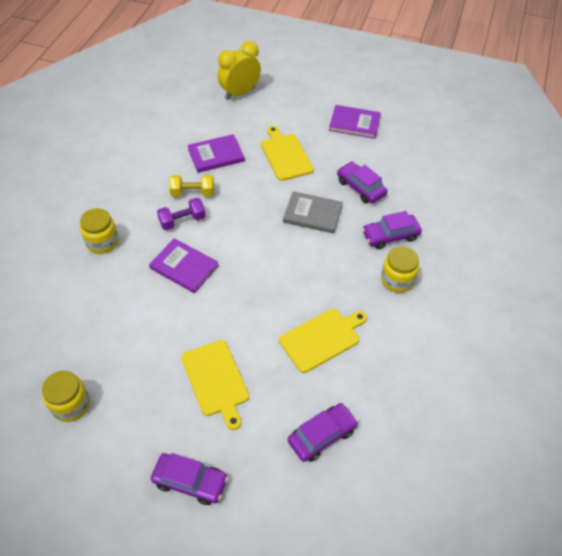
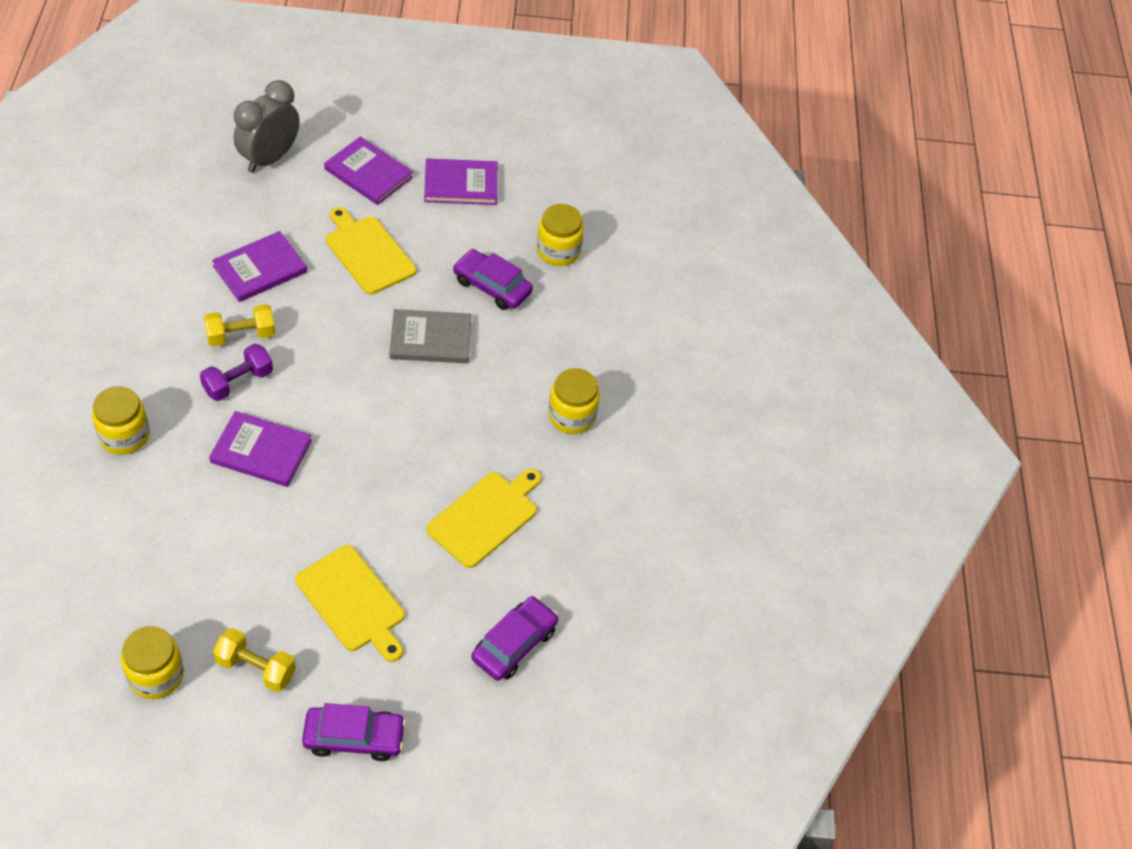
camera: 20 degrees left, 0 degrees up
(137, 414) = (256, 668): none -> yellow dumbbell
(240, 93) = (269, 158): yellow clock -> grey clock
(298, 109) = (368, 173): none -> purple book
(390, 235) = (549, 353): purple car -> none
(409, 172) = (558, 251): none -> yellow jar

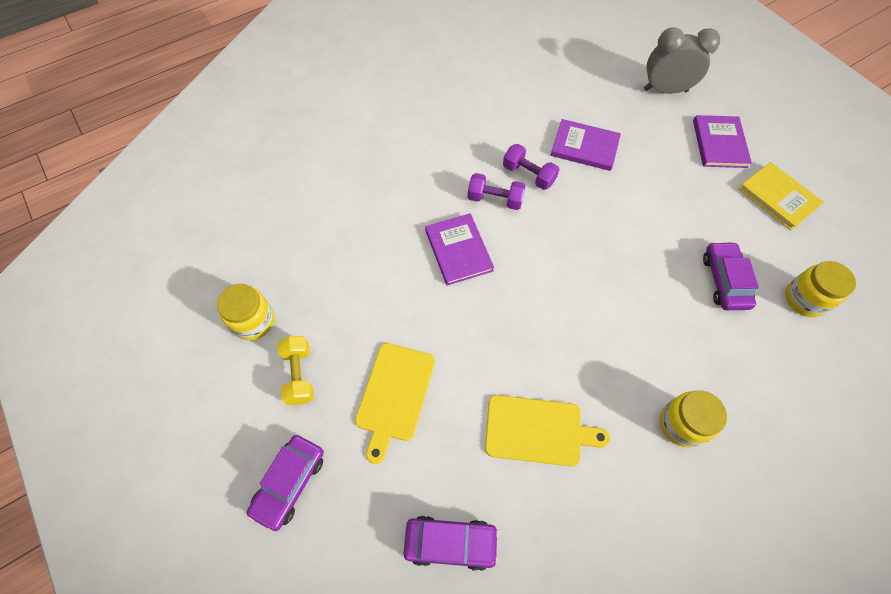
camera: 60 degrees right, 10 degrees up
(124, 435) = (404, 175): yellow jar -> none
(241, 335) = (528, 175): yellow dumbbell -> purple dumbbell
(354, 738) = (289, 483): purple car -> purple car turned 60 degrees clockwise
(368, 253) = (662, 190): yellow cutting board -> none
(430, 339) = (640, 277): grey book -> none
(461, 184) = (778, 197): purple book -> yellow book

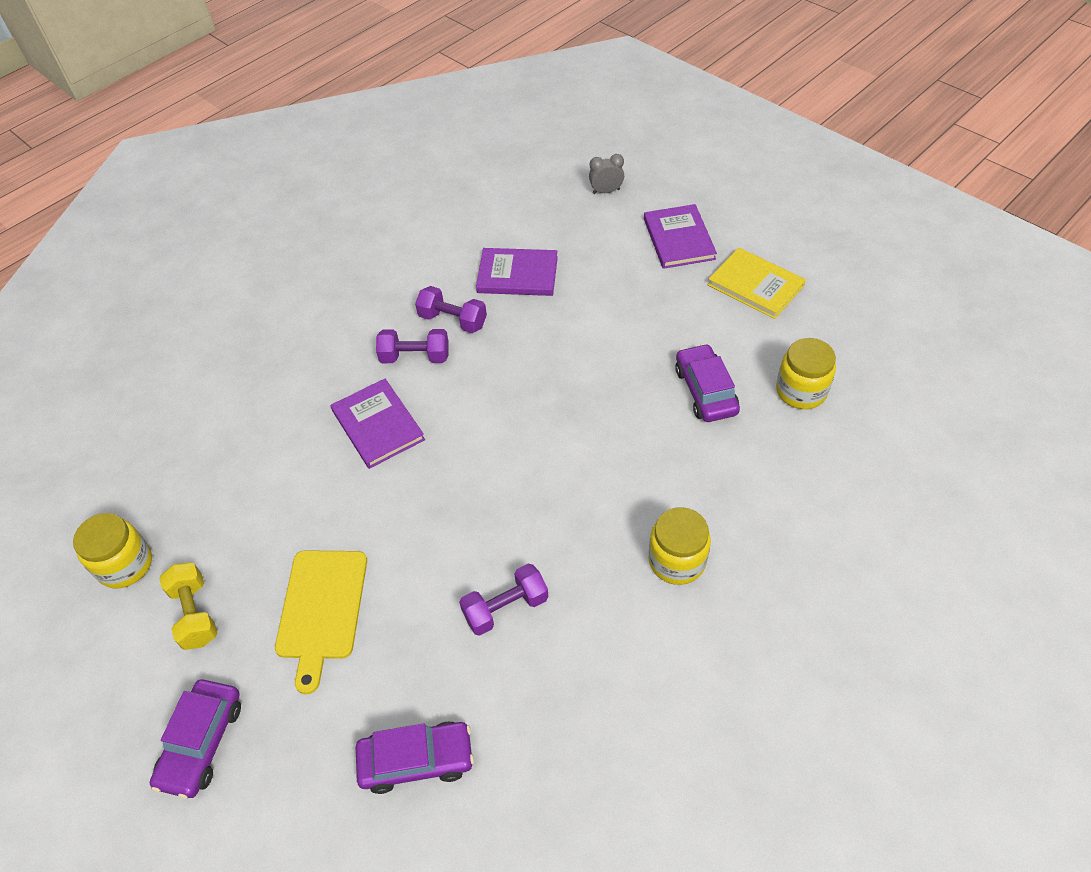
camera: 10 degrees left, 10 degrees down
(538, 430) = (506, 608): yellow cutting board -> purple dumbbell
(665, 90) = (606, 191): grey clock -> grey clock, size x0.50

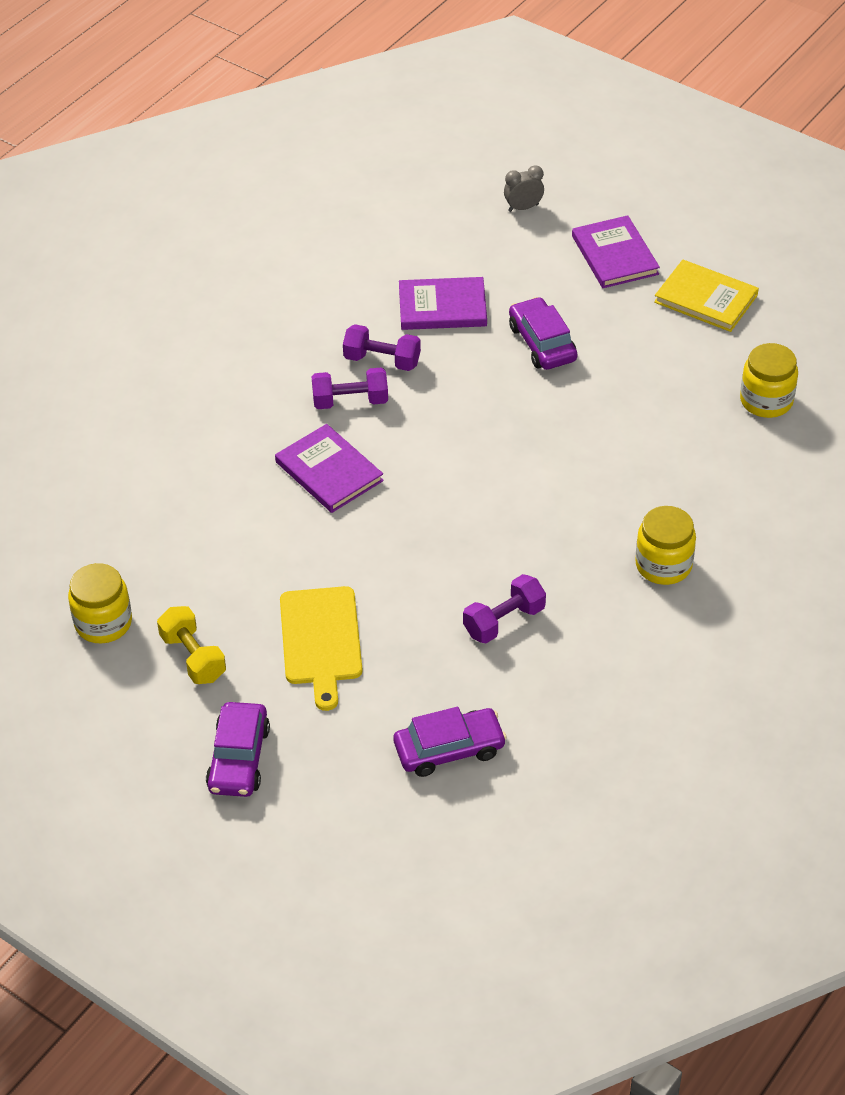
camera: 10 degrees left, 5 degrees down
(705, 391) = (668, 409): purple car -> purple car (542, 343)

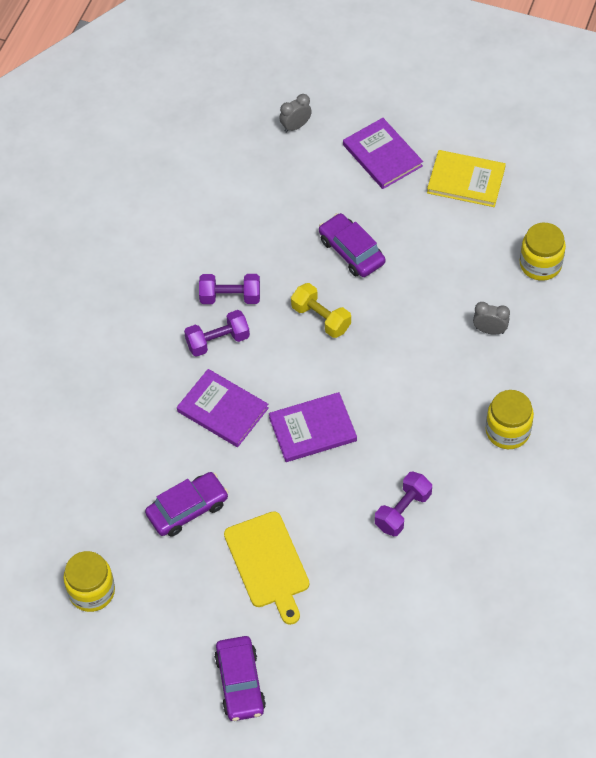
camera: 15 degrees left, 10 degrees up
(193, 657) = (173, 604): yellow dumbbell -> yellow dumbbell (321, 318)
(442, 307) = (261, 235): purple book -> purple book (312, 429)
(449, 749) = (397, 633): purple car -> purple car (187, 509)
(679, 456) = (489, 330): none -> grey clock

